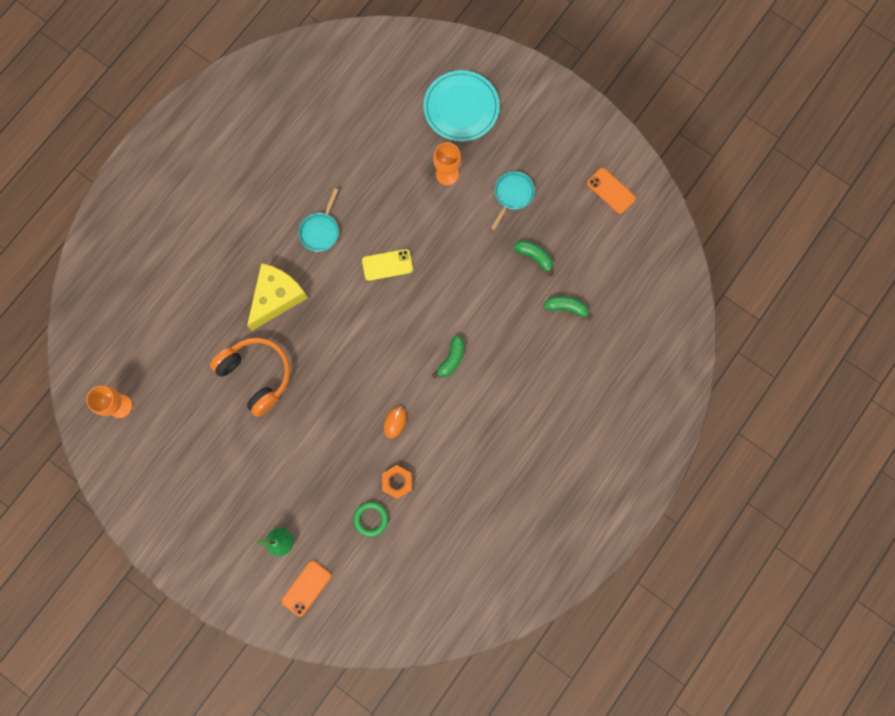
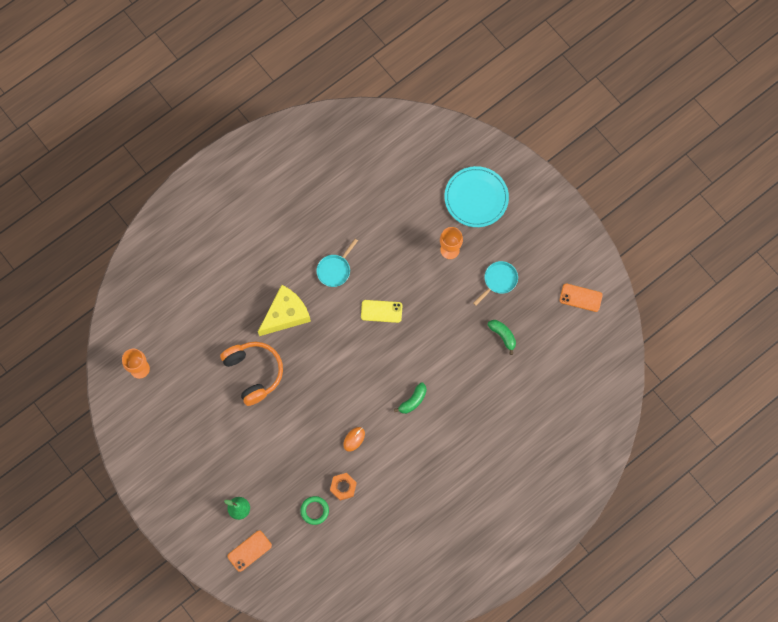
camera: 15 degrees right, 5 degrees down
(566, 307) = (517, 383): green banana -> none
(611, 191) = (580, 297): orange phone -> orange phone turned 45 degrees counterclockwise

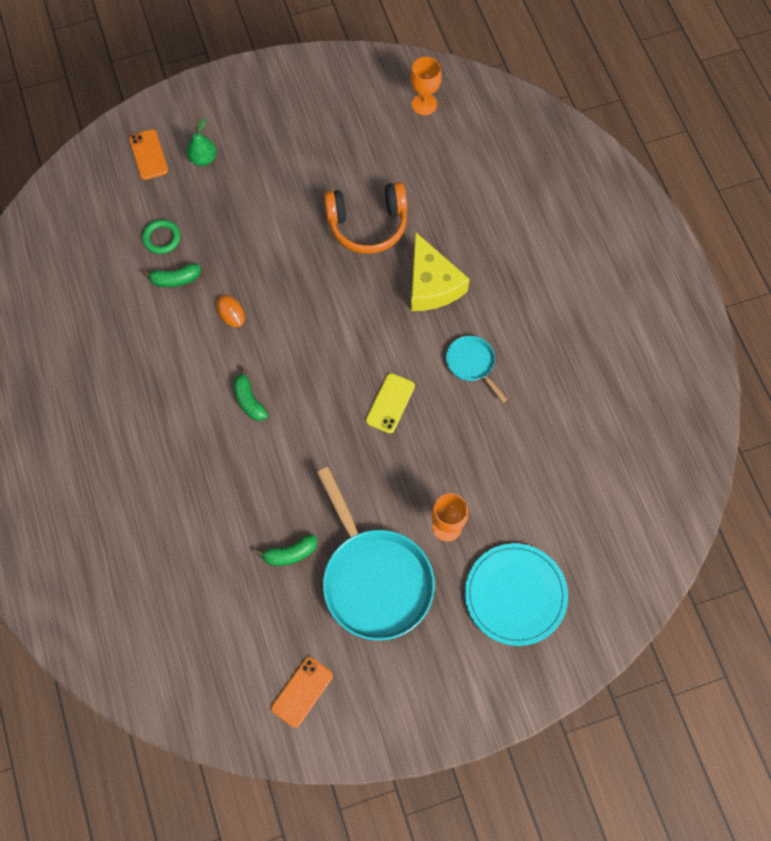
camera: 110 degrees right, 5 degrees down
(343, 487) = (175, 279): orange nut -> green banana
(499, 280) = (374, 579): turquoise pan -> turquoise pan, size x2.09

